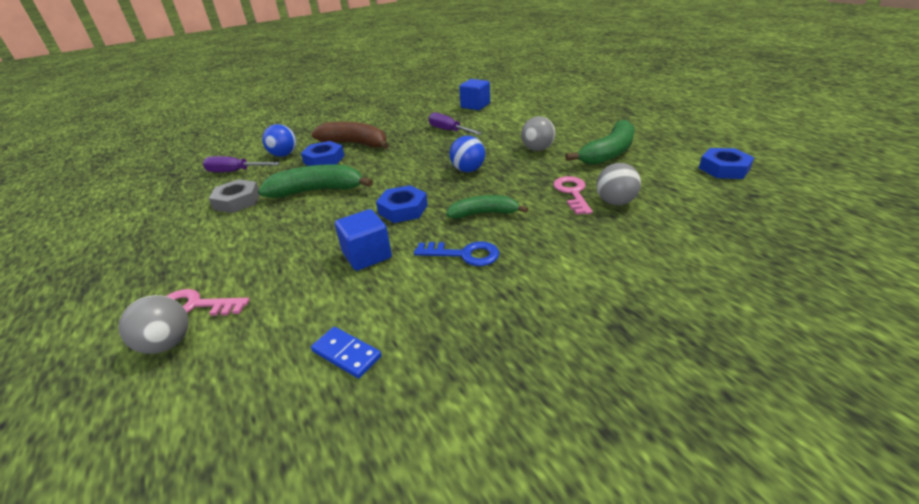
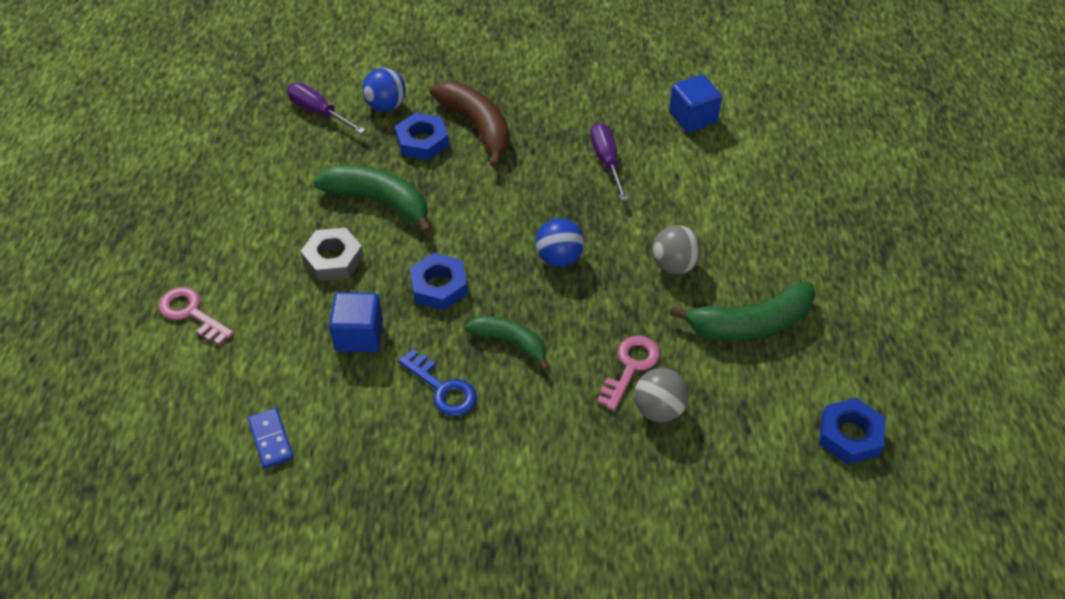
camera: 30 degrees right, 15 degrees up
(167, 343) = (155, 345): grey ball -> none
(237, 201) = (294, 173): grey nut -> grey nut (333, 259)

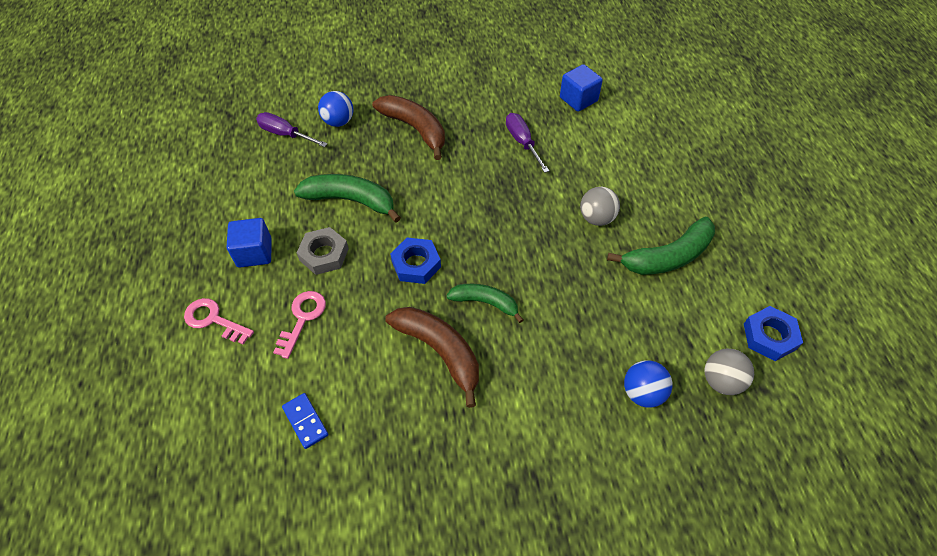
camera: 10 degrees left, 5 degrees up
(359, 335) = (360, 316): blue cube -> blue cube (254, 253)
(422, 141) = (374, 147): blue nut -> none
(443, 388) = (440, 351): blue key -> brown banana
(559, 258) = (506, 226): blue ball -> blue ball (642, 393)
(630, 367) = (585, 308): pink key -> pink key (302, 318)
(659, 409) = (617, 340): grey ball -> grey ball (721, 381)

